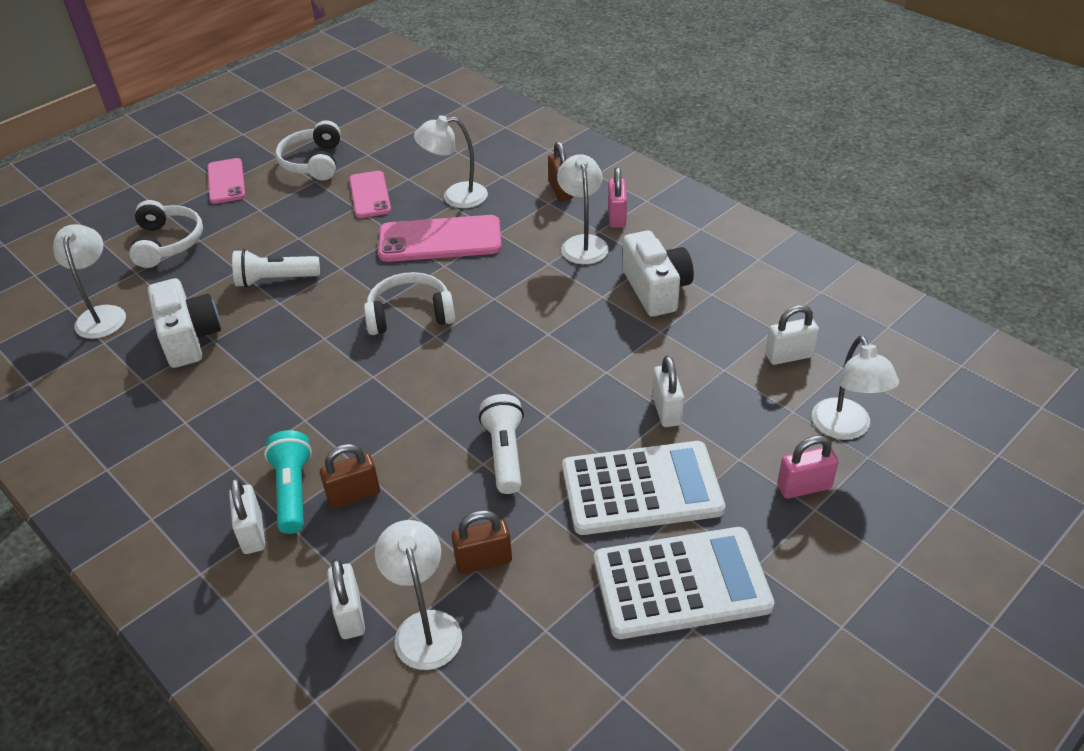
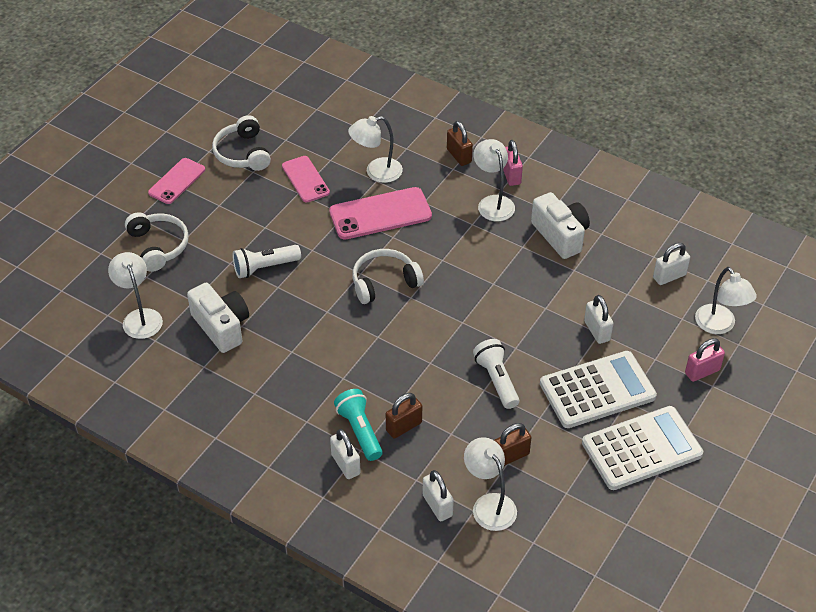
camera: 15 degrees left, 5 degrees up
(226, 181) = (177, 181): pink phone -> pink phone turned 60 degrees clockwise

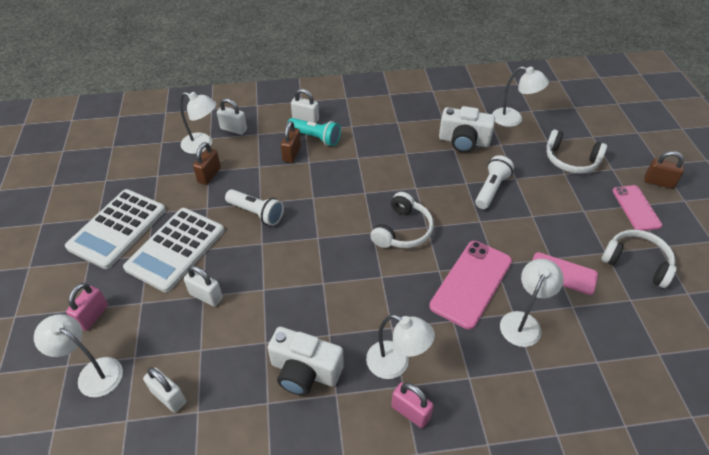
camera: 140 degrees right, 0 degrees up
(459, 156) = (480, 398): brown padlock -> brown padlock (658, 182)
(669, 276) = (169, 397): white padlock -> white padlock turned 75 degrees counterclockwise

